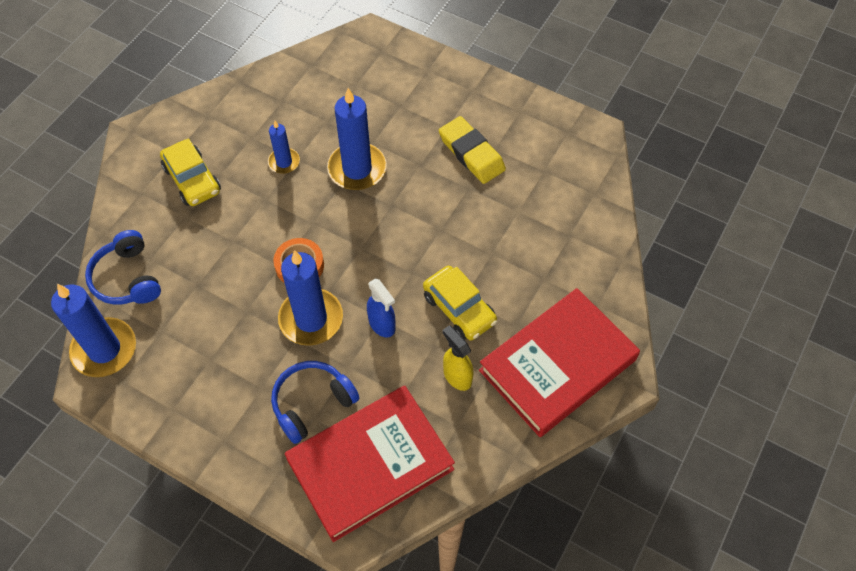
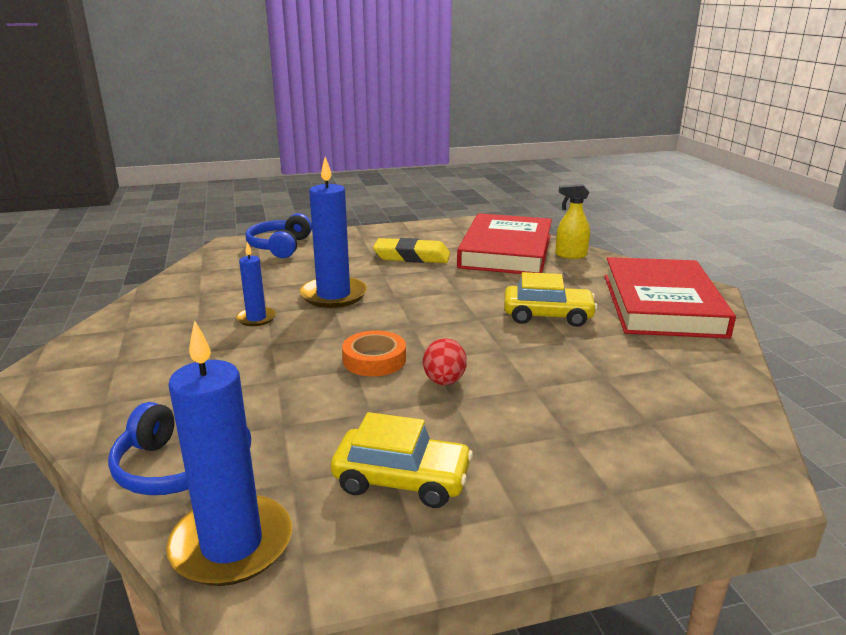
camera: 45 degrees left, 35 degrees down
(192, 180) = (165, 367): yellow car -> yellow car (402, 480)
(311, 319) = (444, 381): blue candle -> red egg
(312, 404) = (548, 427): blue headphones -> blue headphones (280, 247)
(370, 465) = (672, 429): red book -> red book (506, 251)
(382, 324) = (510, 352): blue spray bottle -> none
(457, 376) = (618, 344): yellow spray bottle -> yellow spray bottle (570, 255)

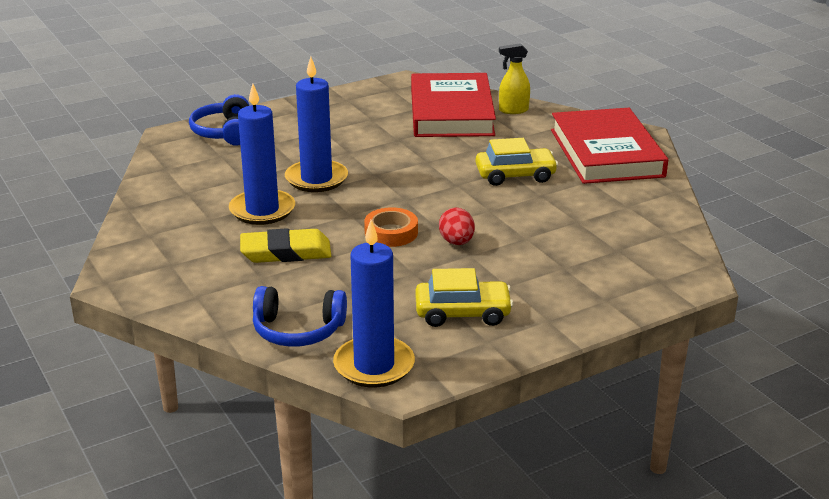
camera: 15 degrees left, 5 degrees up
(256, 318) = (262, 210): blue candle -> blue candle, size x1.84
(412, 256) = (364, 129): yellow eraser -> yellow eraser (286, 252)

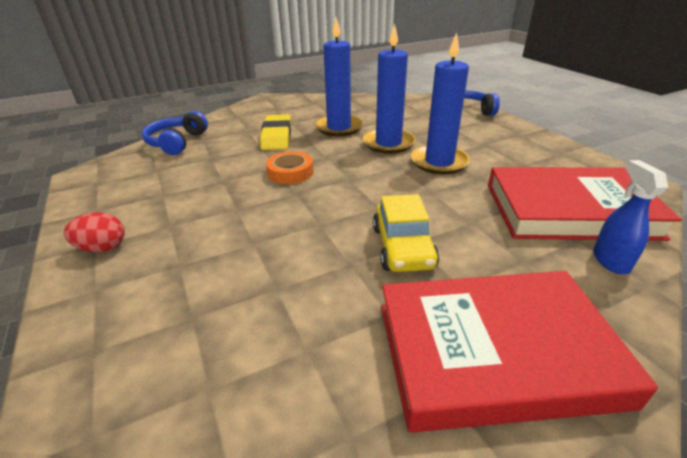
camera: 95 degrees right, 5 degrees up
(374, 365) = (113, 165): blue candle -> blue candle (439, 162)
(456, 242) = (261, 202): red egg -> red egg (102, 248)
(462, 313) = (146, 200): yellow car -> none
(513, 110) = (610, 260): yellow spray bottle -> blue spray bottle

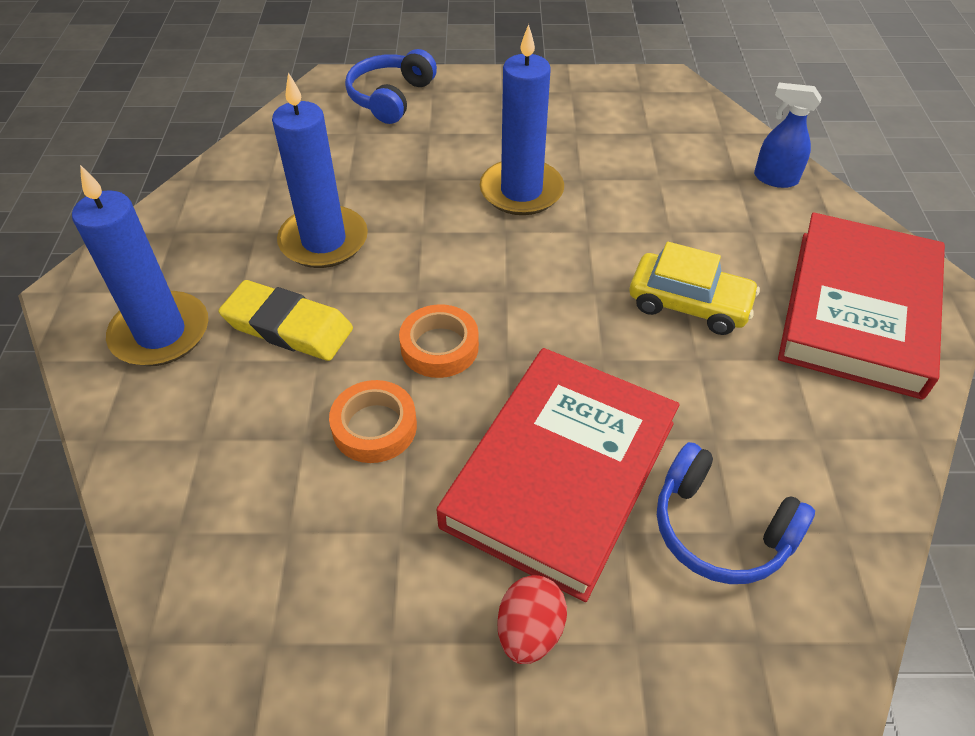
camera: 65 degrees left, 15 degrees up
(177, 142) = (179, 482): blue headphones -> blue headphones (720, 529)
(226, 171) = (374, 427): none -> orange tape
(388, 143) = (428, 212): blue candle -> blue candle (160, 333)
(569, 210) = (687, 154): red book -> red book (561, 474)

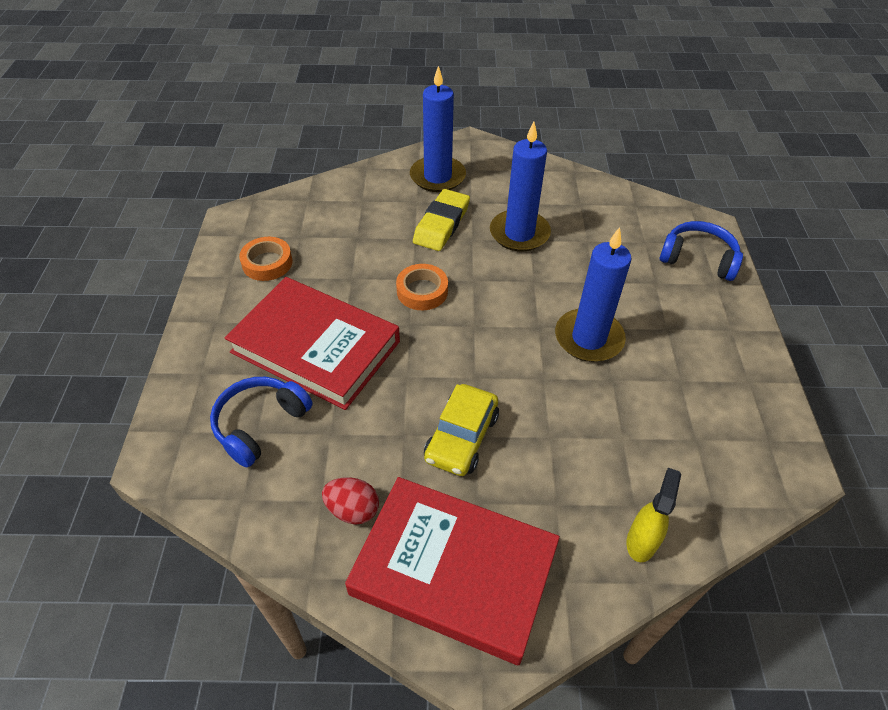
camera: 90 degrees right, 0 degrees up
(374, 427) = (361, 264): orange tape -> orange tape (267, 263)
(529, 631) = (220, 328): red egg -> red egg (353, 510)
(775, 179) = (641, 541): blue spray bottle -> yellow spray bottle

